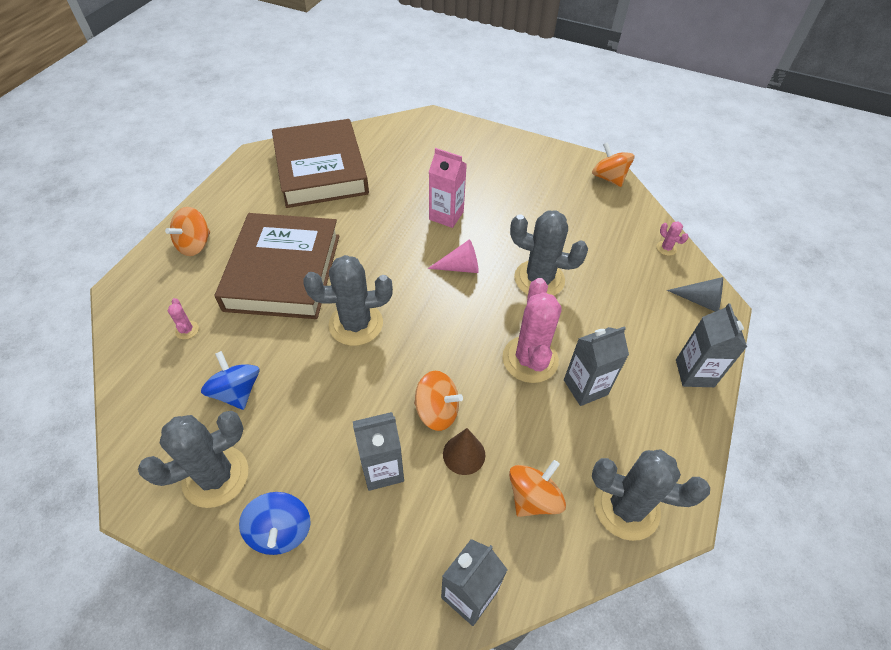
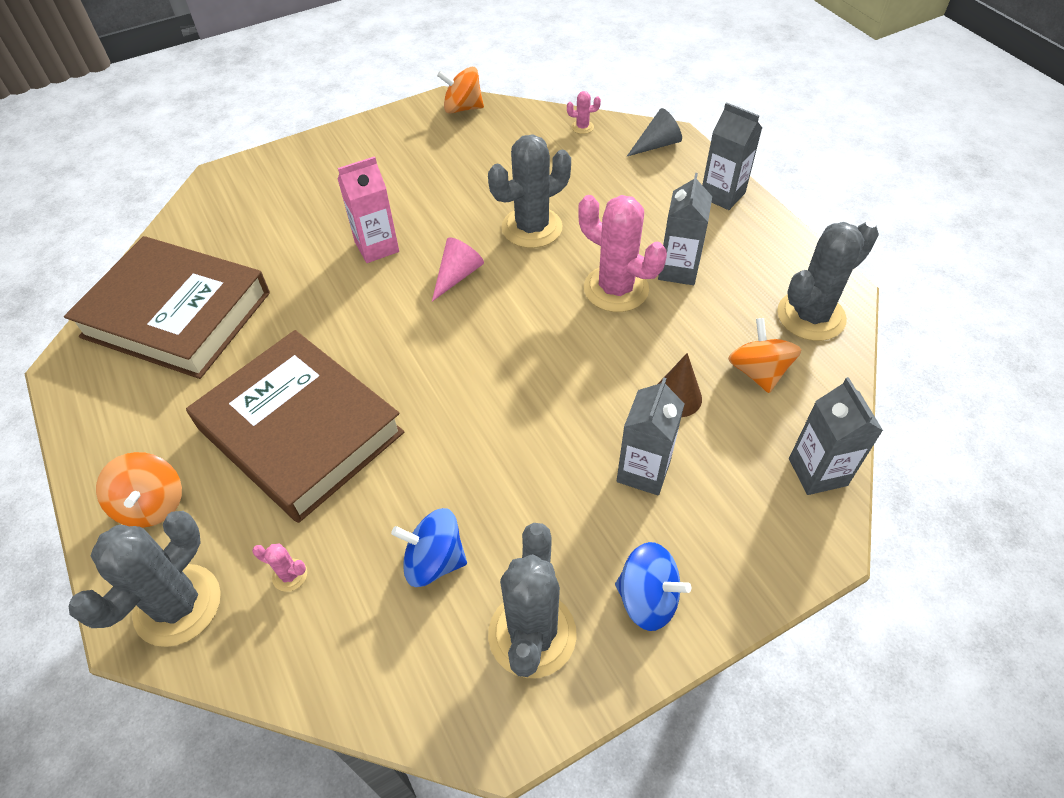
camera: 50 degrees left, 0 degrees up
(356, 324) = (445, 401): grey cactus -> grey cactus (178, 605)
(437, 411) = (613, 391): orange spinning top -> none

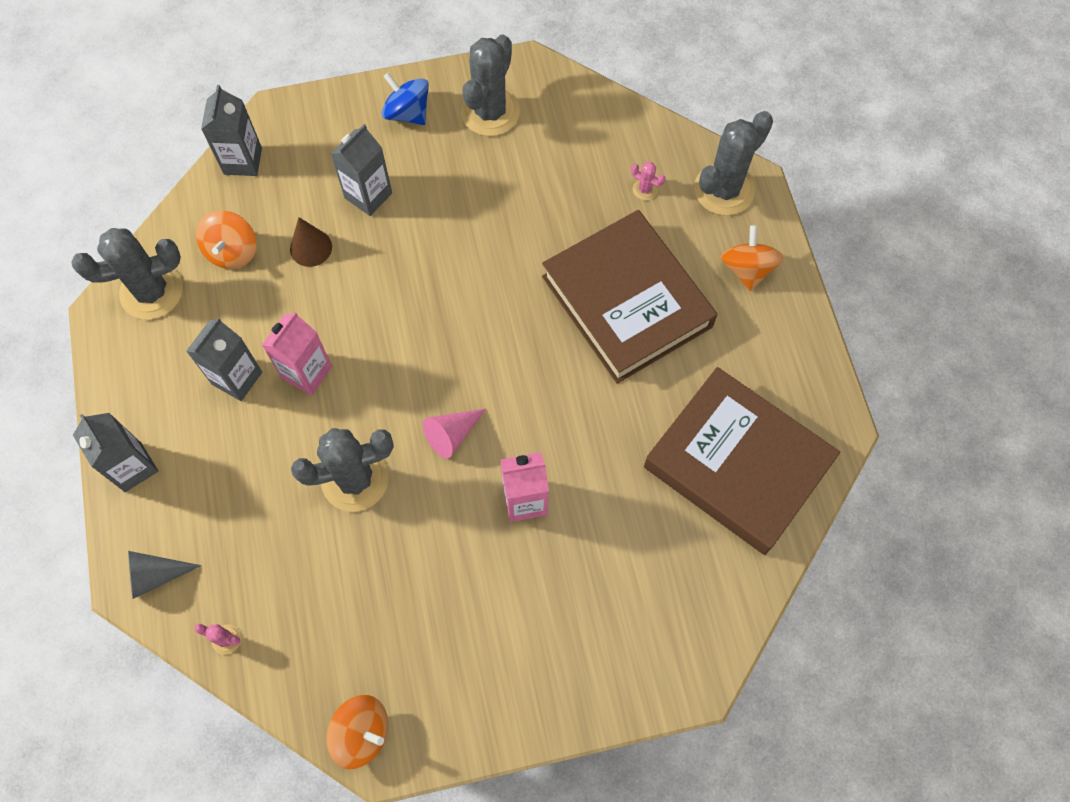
camera: 165 degrees left, 15 degrees up
(434, 560) = (542, 173): blue spinning top -> none
(616, 289) = (307, 372): pink cactus -> pink carton

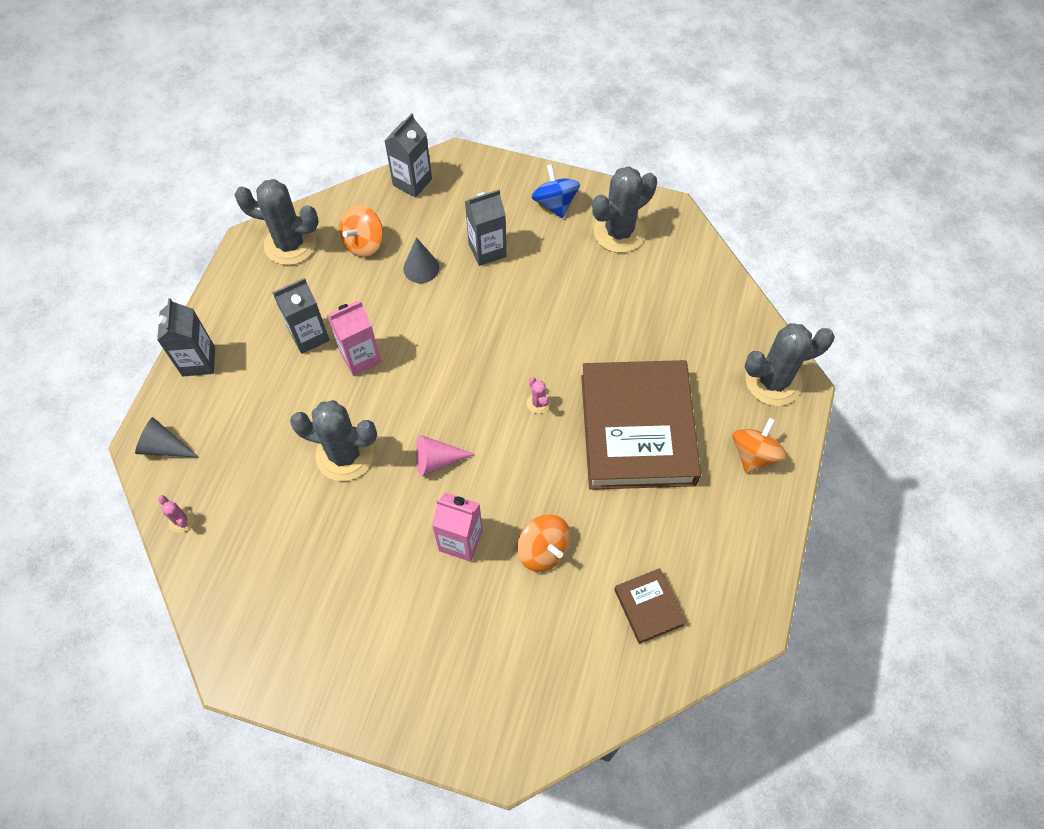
camera: 30 degrees right, 5 degrees down
(311, 248) = (421, 268): brown cone -> grey cone
(362, 733) = (230, 647): orange spinning top -> orange spinning top (543, 550)
(645, 189) = (706, 349): pink cactus -> pink cactus (538, 403)
(737, 464) = (648, 607): brown book -> brown book, size x0.43

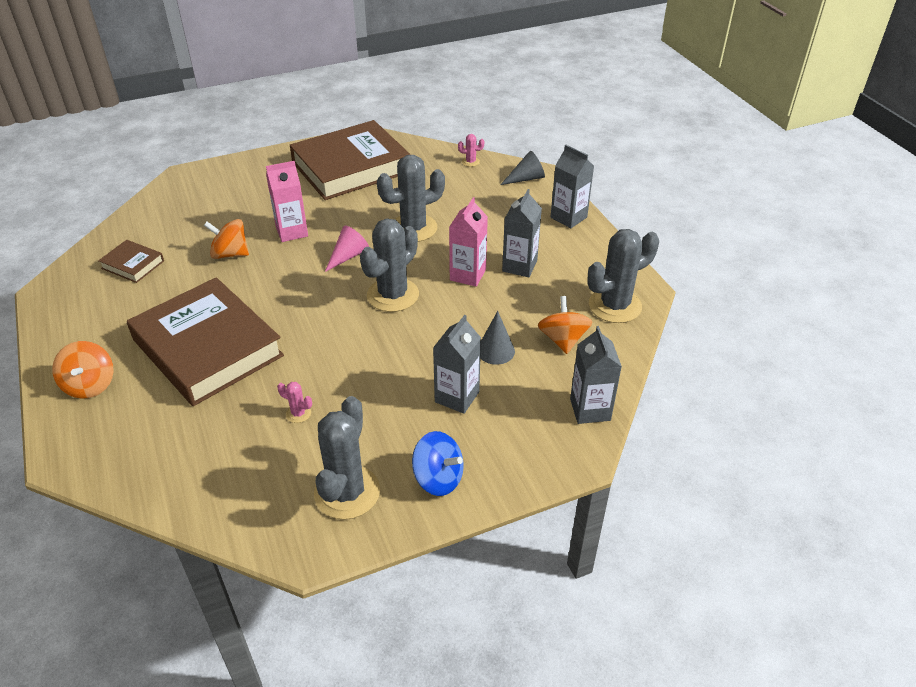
camera: 140 degrees right, 20 degrees down
(308, 616) = (351, 167): none -> brown book
(538, 403) = (304, 321): pink cactus -> pink cactus (298, 413)
(773, 381) = (95, 449): grey cactus -> grey cactus (393, 295)

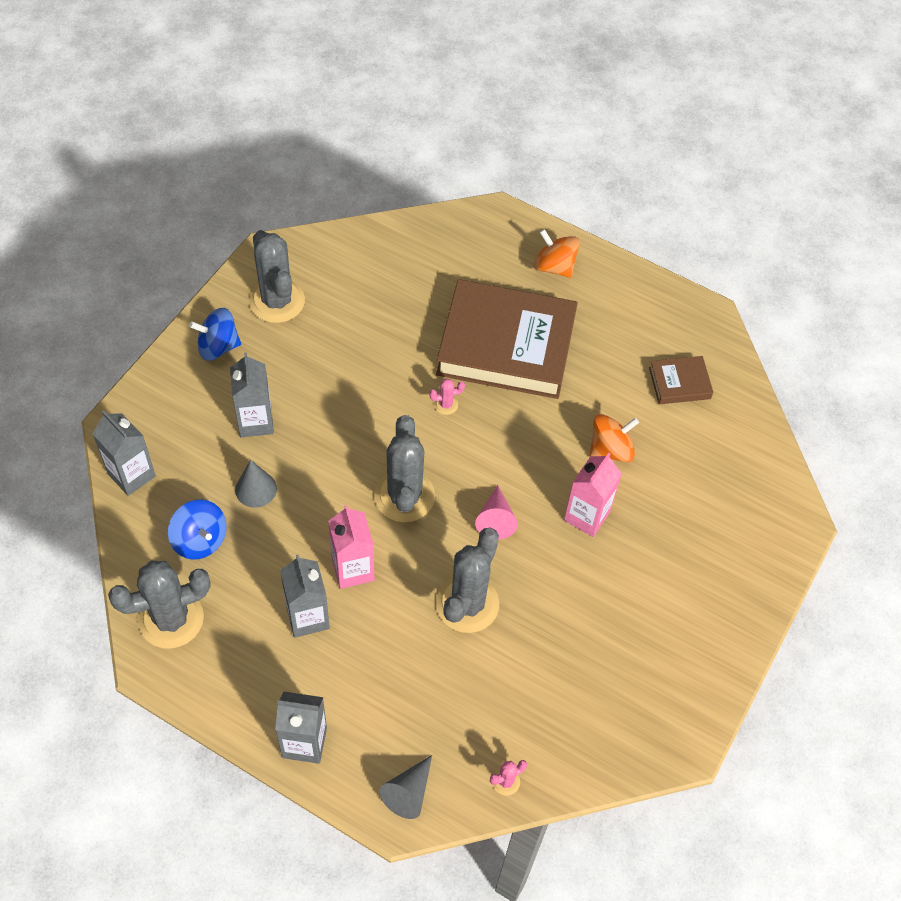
camera: 140 degrees right, 15 degrees up
(298, 413) = (371, 335): pink cactus -> pink cactus (446, 405)
(351, 167) = (638, 666): brown book -> none
(563, 339) = (200, 540): orange spinning top -> blue spinning top
(615, 306) = (171, 619): grey cactus -> grey cactus turned 45 degrees clockwise

